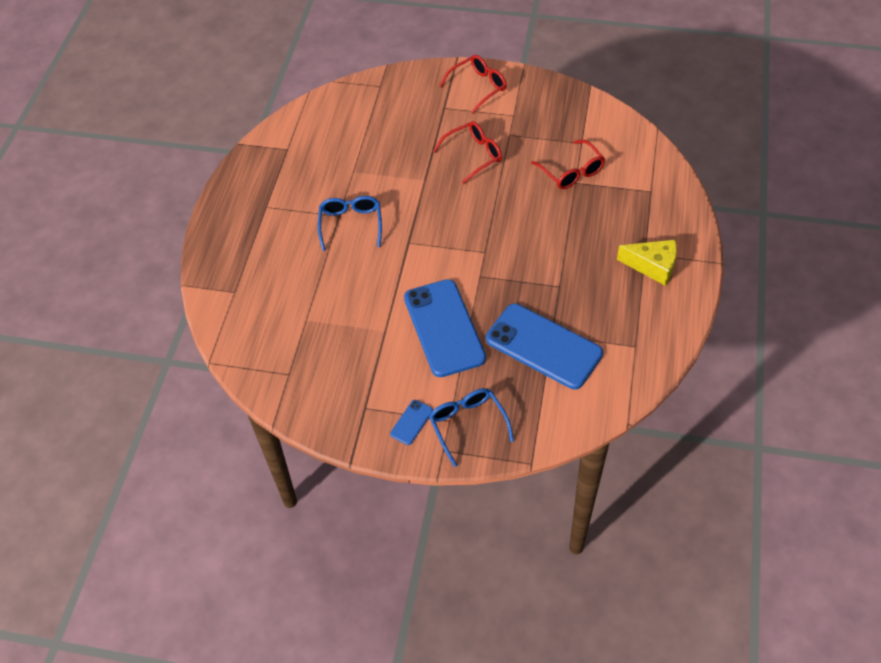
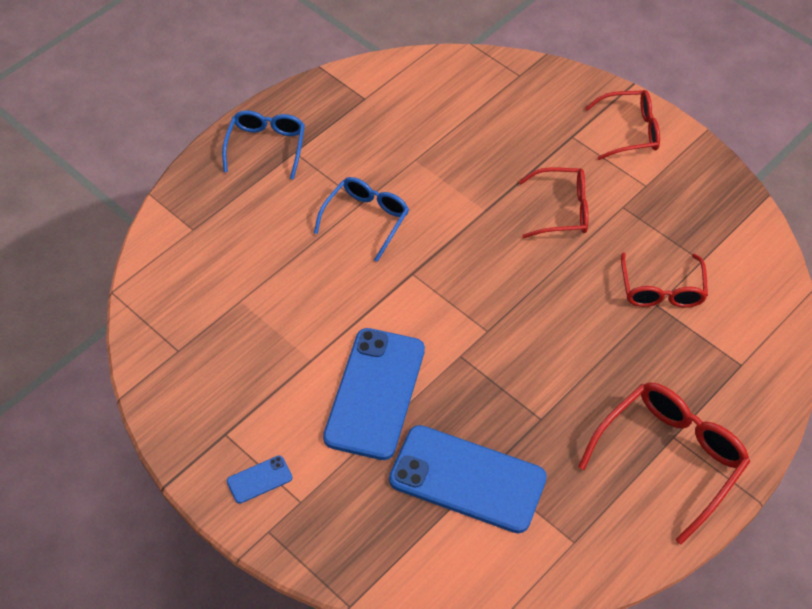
camera: 30 degrees right, 0 degrees up
(467, 424) = (315, 518): blue glasses -> blue glasses (266, 146)
(543, 346) = (467, 479): blue phone -> blue phone turned 45 degrees counterclockwise
(653, 266) = (670, 458): yellow cheese -> red glasses

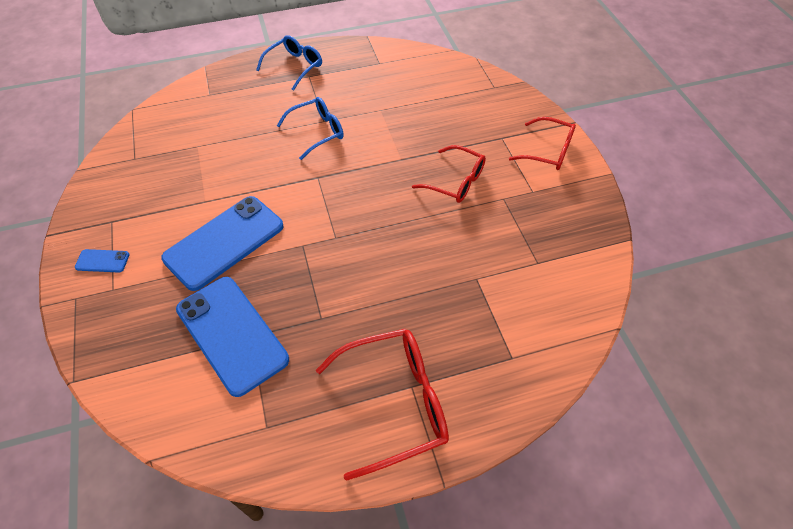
camera: 30 degrees right, 0 degrees up
(662, 290) = (488, 270): red glasses -> none

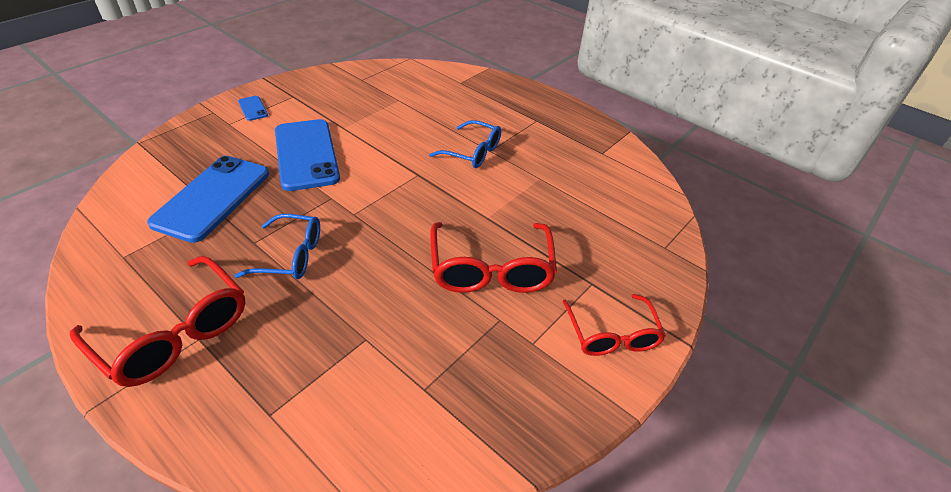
camera: 55 degrees right, 10 degrees down
(224, 242) = (306, 154): blue phone -> blue phone turned 60 degrees clockwise
(295, 66) = (539, 108): blue glasses -> blue glasses (291, 256)
(456, 182) = (491, 270): red glasses -> red glasses, size x1.51

